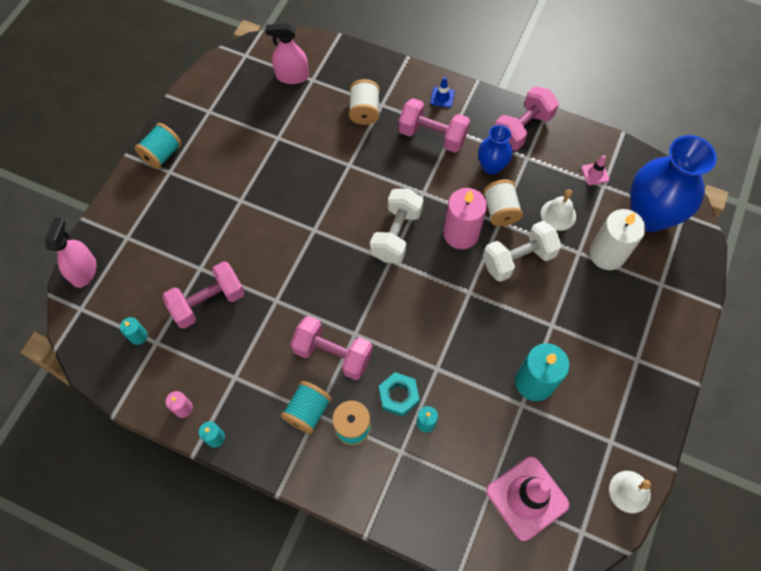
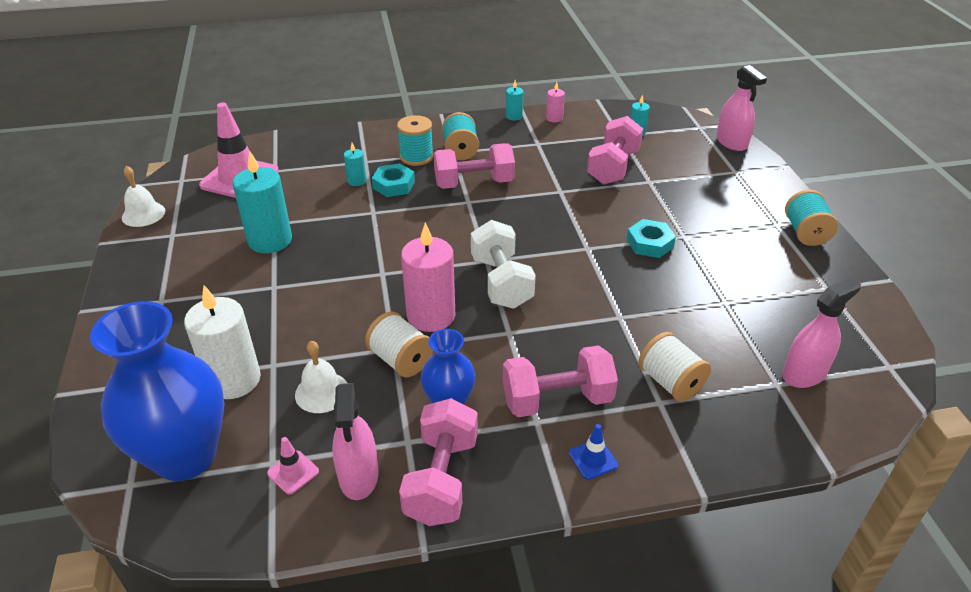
camera: 145 degrees right, 25 degrees down
(269, 208) = (650, 243): none -> turquoise nut
(518, 259) = (346, 323): white dumbbell -> none
(562, 153) = (358, 476): none -> pink spray bottle

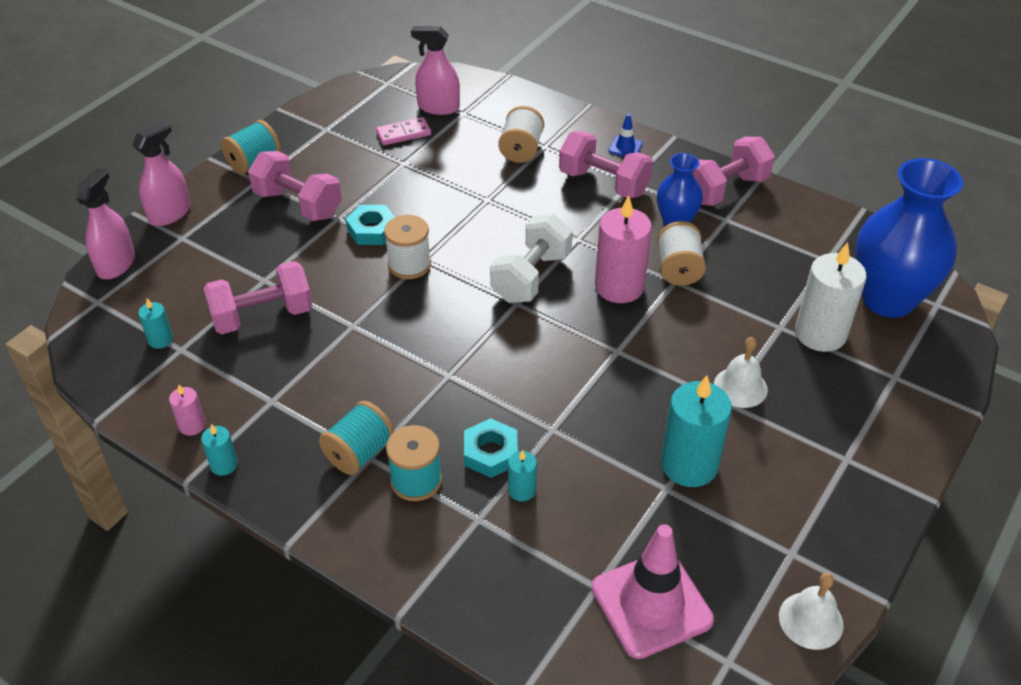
camera: 135 degrees left, 5 degrees up
(293, 472) = (817, 246): pink traffic cone -> none
(322, 392) = (758, 283): white bell -> white bell (740, 387)
(358, 476) = (775, 220): pink spray bottle -> pink spray bottle (169, 214)
(474, 183) = (412, 394): pink dumbbell -> pink dumbbell (298, 204)
(588, 239) = (409, 265): none -> white spool
(775, 326) = (403, 133): none -> pink domino

